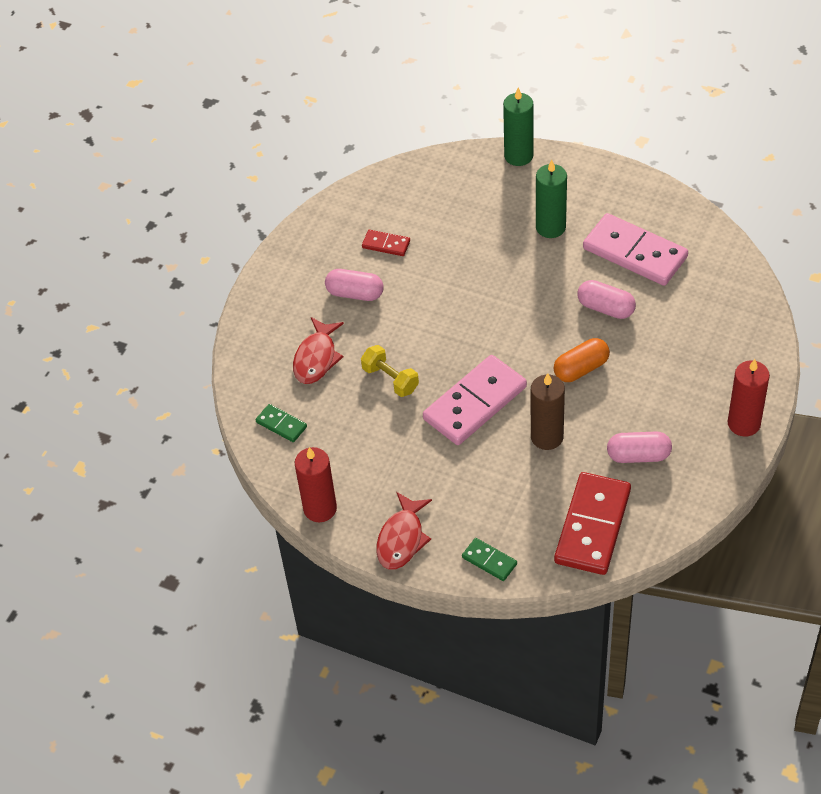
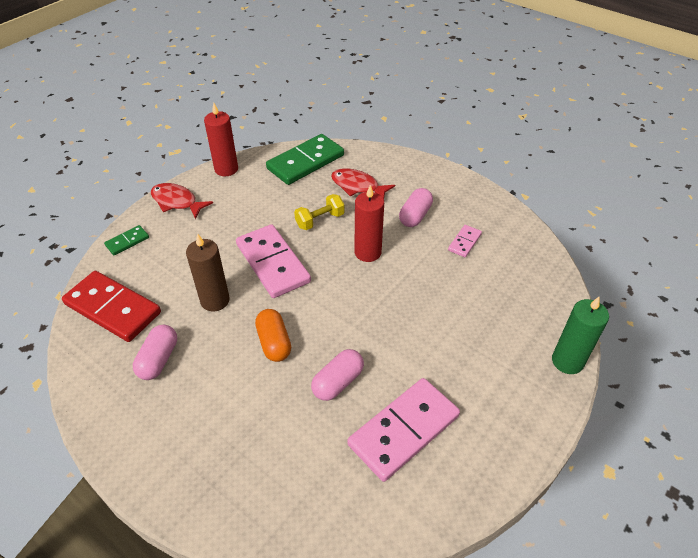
camera: 100 degrees right, 5 degrees down
(281, 424) = (305, 162): green domino -> green domino, size x2.11
(386, 244) = (464, 242): red domino -> pink domino
(550, 227) = (459, 364): green candle -> none
(744, 423) = (141, 461): red candle -> red candle (367, 252)

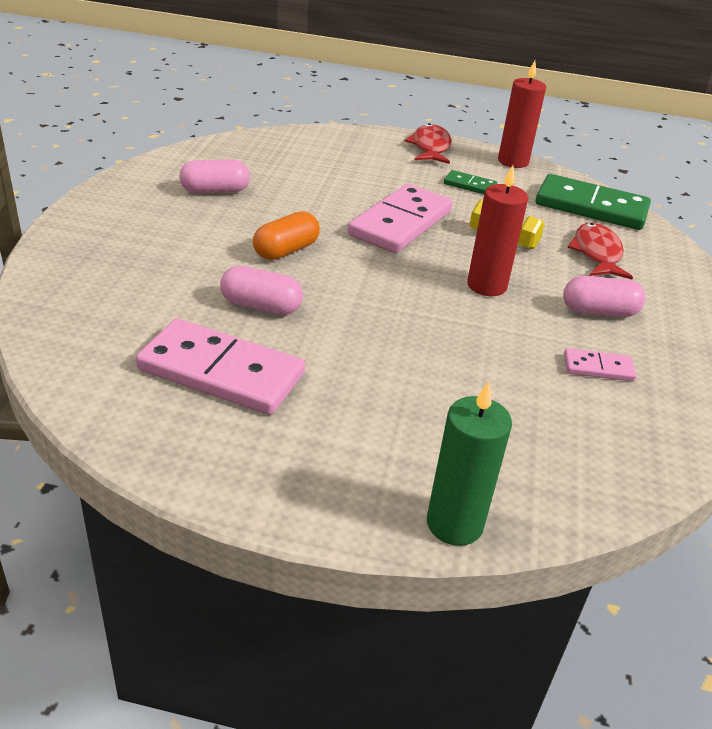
camera: 60 degrees right, 10 degrees down
(113, 308) = (259, 153): red domino -> none
(127, 242) = (348, 137): green domino -> green domino (469, 185)
(215, 300) = (315, 202): brown candle -> none

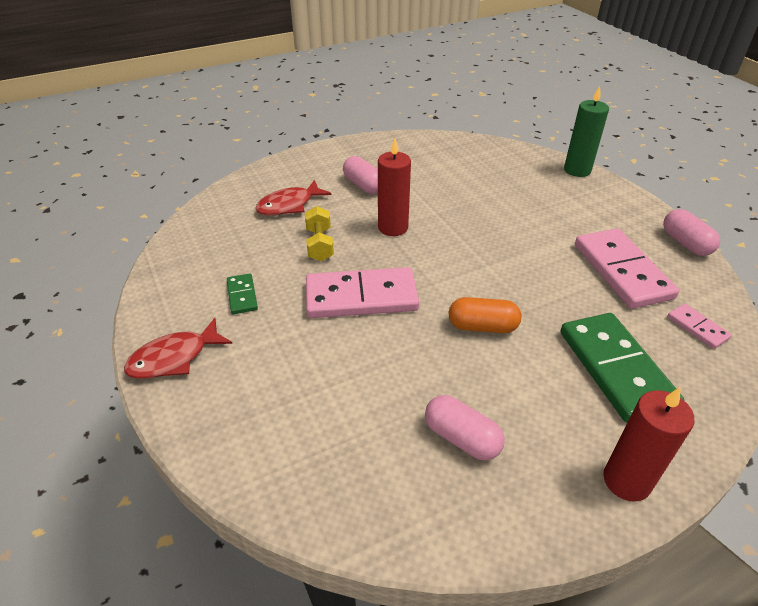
camera: 125 degrees left, 5 degrees up
(261, 306) = (554, 295): pink capsule -> pink capsule (685, 243)
(513, 161) = (155, 294): red candle -> red candle (626, 480)
(591, 207) = (212, 228): green domino -> green domino (616, 368)
(598, 368) = (419, 171): pink domino -> pink domino (697, 328)

